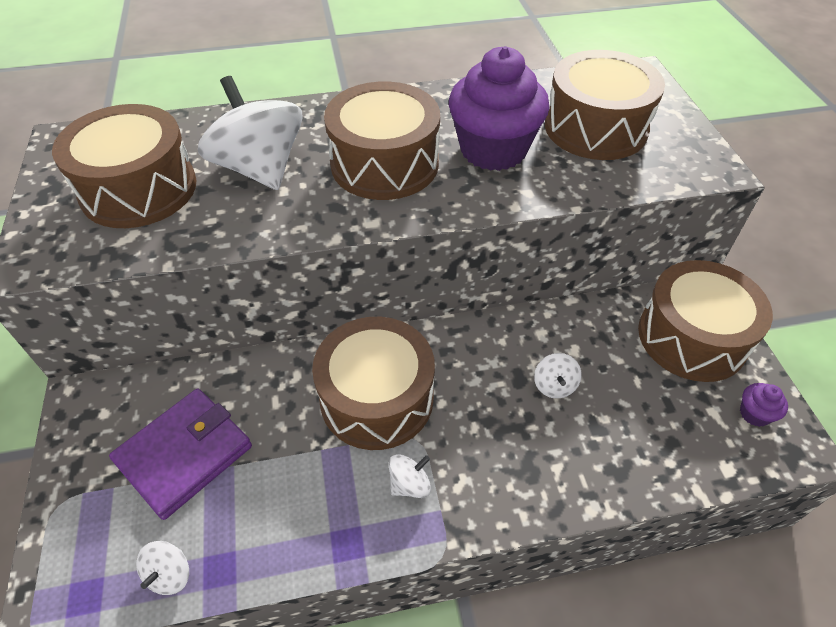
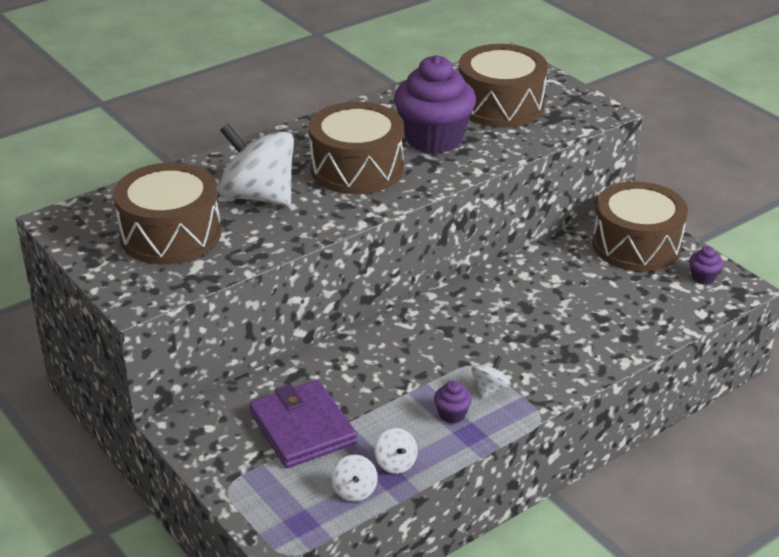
camera: 25 degrees left, 15 degrees down
(184, 454) = (302, 428): purple wallet -> purple wallet turned 45 degrees counterclockwise
(346, 504) = (452, 414): none -> purple cupcake
(377, 398) = (426, 350): brown drum -> none
(554, 385) = (555, 303): white spinning top -> white spinning top (395, 463)

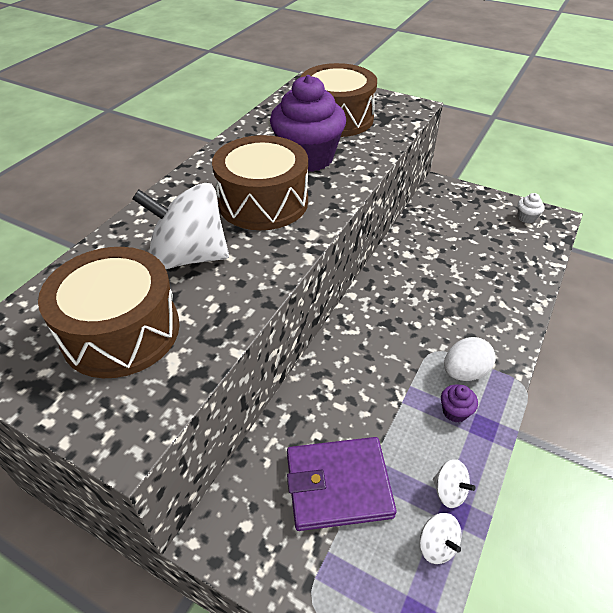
camera: 25 degrees left, 10 degrees up
(302, 428) = (338, 485): purple wallet -> purple wallet turned 45 degrees counterclockwise
(490, 389) = (464, 372): white spinning top -> white egg
(636, 245) = (463, 206): brown drum -> none
(703, 277) = (526, 218): purple cupcake -> white cupcake

